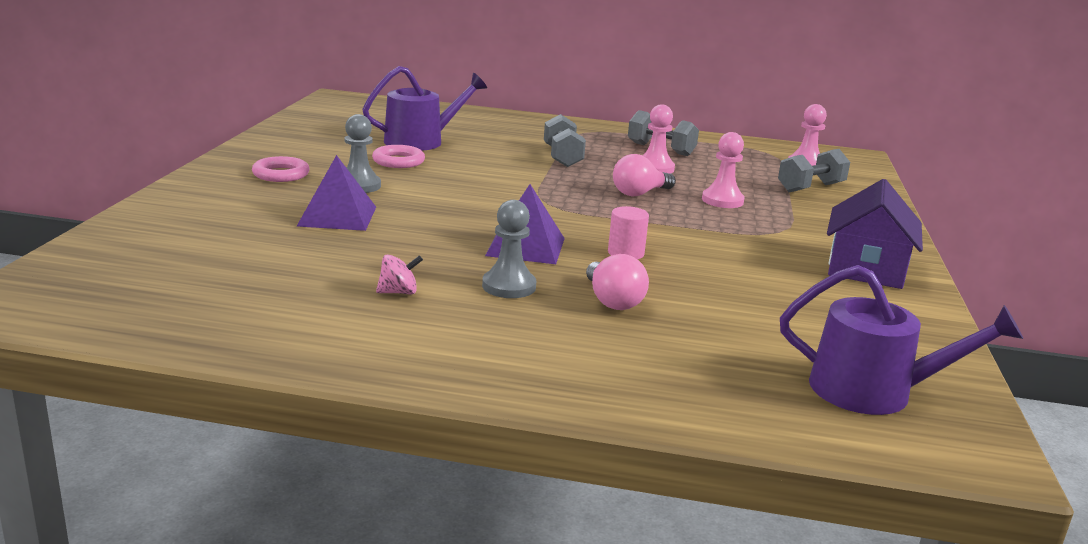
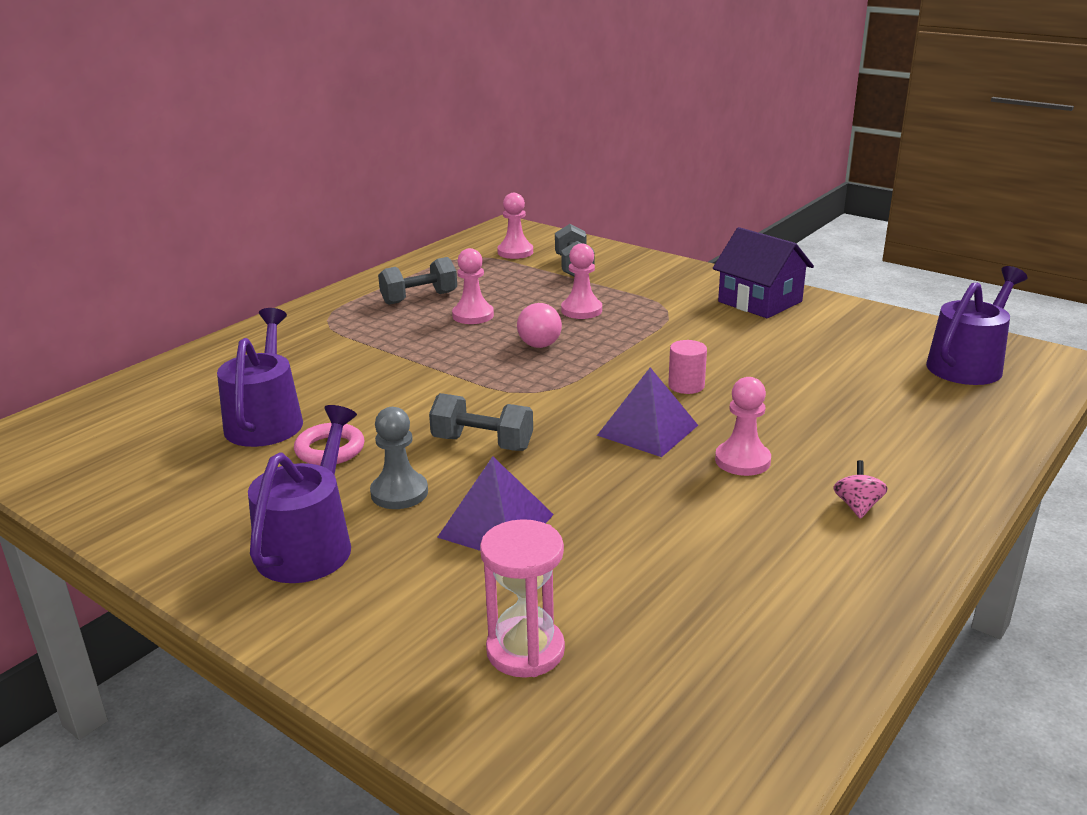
camera: 60 degrees left, 5 degrees up
(193, 242) = (525, 650): none -> pink hourglass
(281, 174) = (309, 544): pink ring -> purple watering can
(398, 292) = (737, 524): pink spinning top -> pink spinning top (857, 506)
(509, 286) = (742, 460): grey pawn -> pink pawn
(562, 157) = (401, 351): grey dumbbell -> grey dumbbell (482, 443)
(612, 301) = (791, 419): pink light bulb -> none

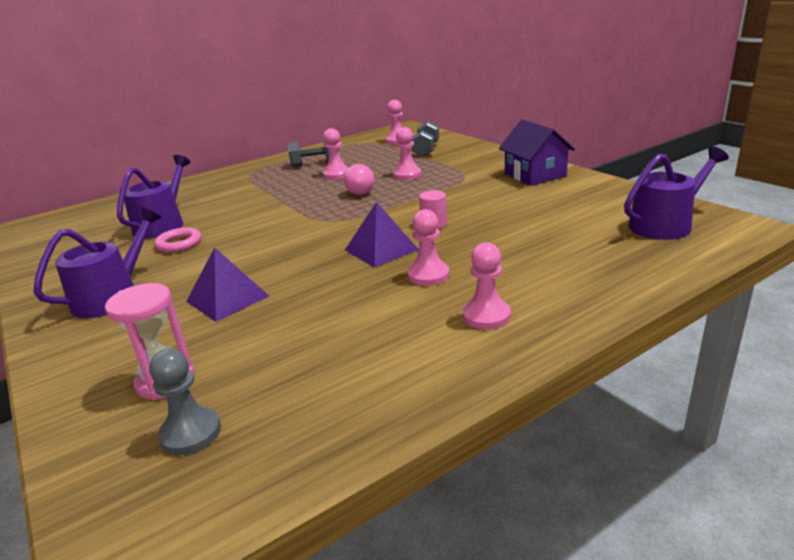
camera: 20 degrees right, 0 degrees up
(399, 493) = (191, 272): grey pawn -> grey pawn (191, 433)
(482, 443) = (269, 248): grey dumbbell -> none
(857, 506) = (486, 316): pink spinning top -> pink pawn

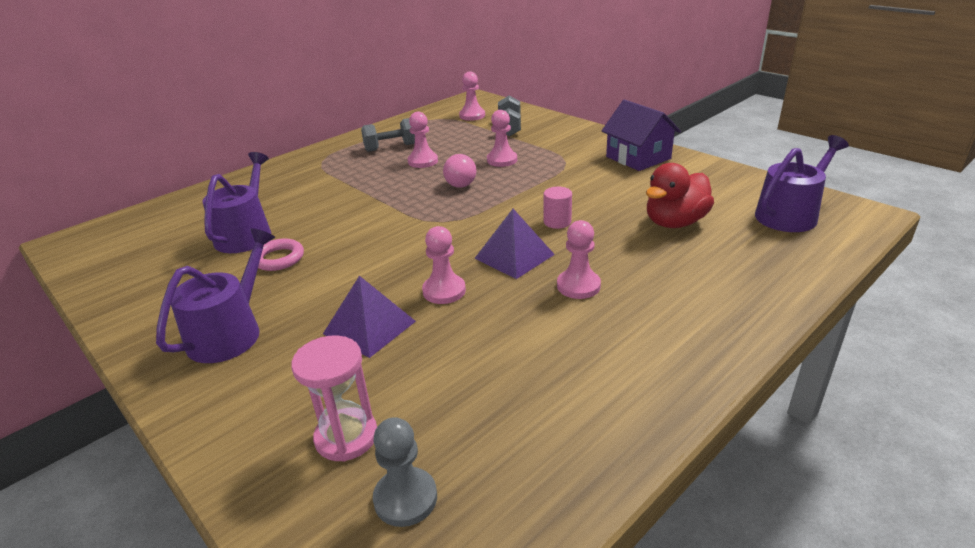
camera: 10 degrees left, 5 degrees up
(486, 316) = (658, 332): pink pawn -> pink pawn (444, 291)
(545, 228) = (675, 222): none -> red duck

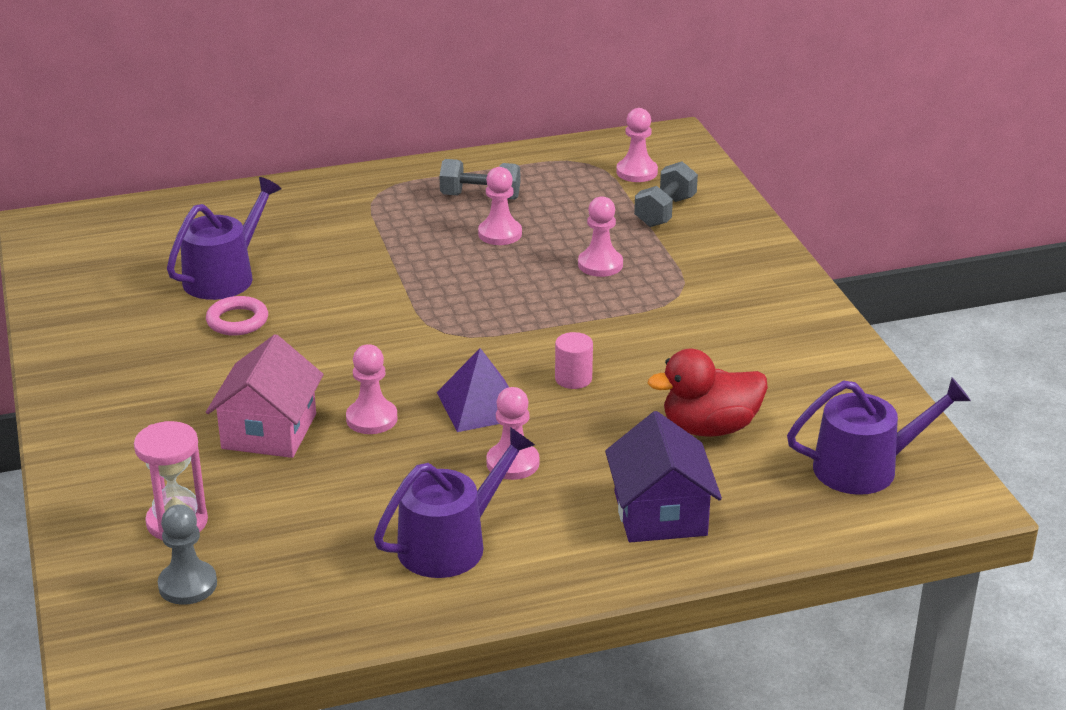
camera: 25 degrees right, 0 degrees up
(230, 332) = (141, 390): purple watering can -> purple watering can (450, 544)
(369, 327) = (269, 431): purple pyramid -> pink house
(461, 182) = (517, 283): pink light bulb -> none
(638, 158) = (781, 320): purple house -> purple house (660, 514)

